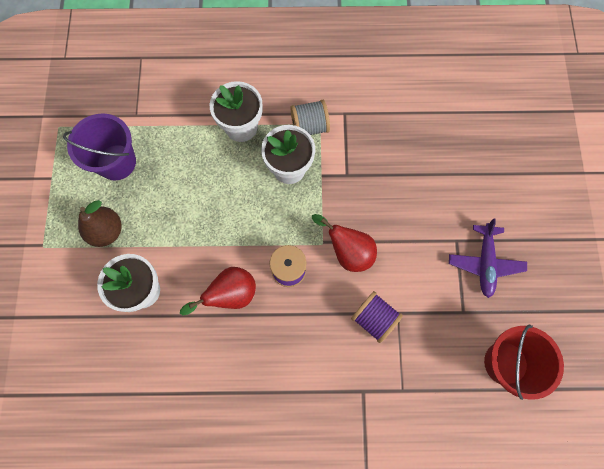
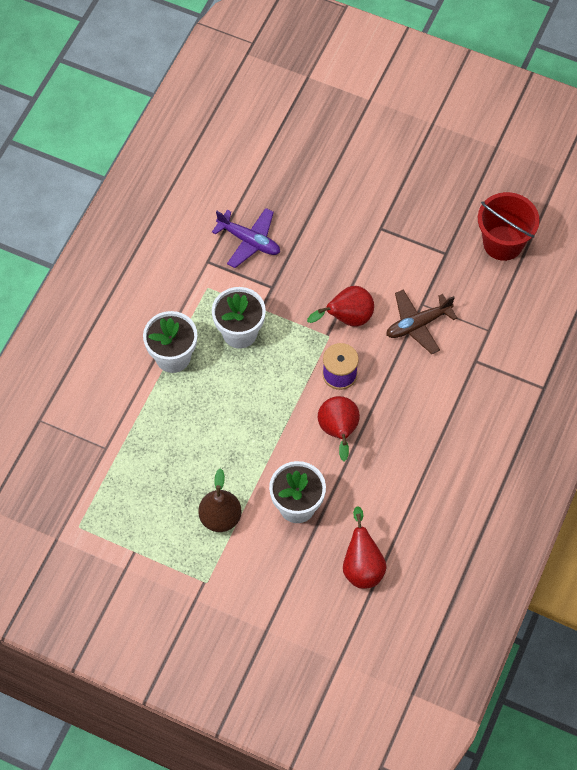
camera: 65 degrees left, 10 degrees down
(104, 375) = (362, 566): none -> red pear
(116, 162) = (150, 484): purple bucket -> none
(309, 126) = (205, 297): grey spool -> none
(374, 318) = (418, 324): purple spool -> brown plane
(485, 263) = (411, 216): purple plane -> purple plane (249, 241)

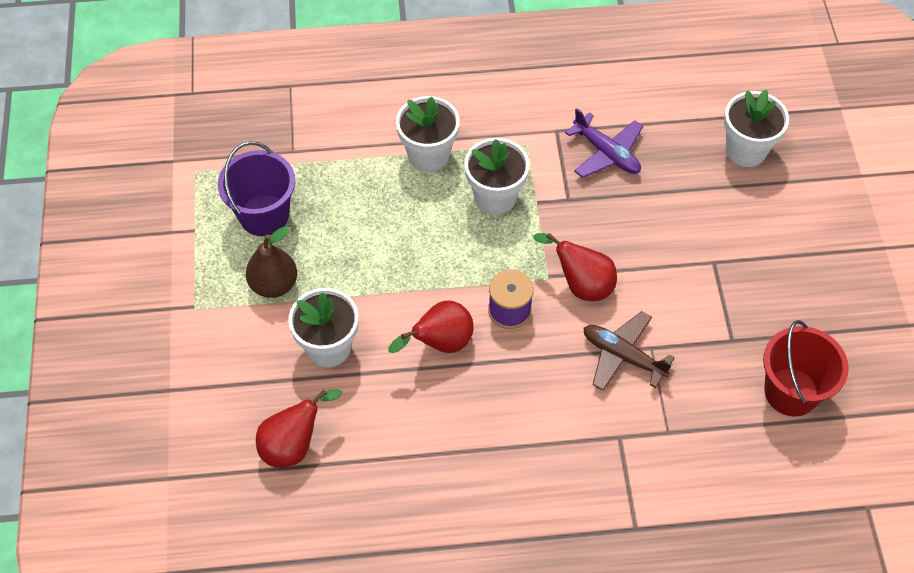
camera: 60 degrees right, 5 degrees down
(153, 496) = (264, 215): none -> purple bucket
(249, 241) = (606, 153): purple plane -> purple plane turned 45 degrees counterclockwise
(304, 154) = (746, 150): none -> white flower pot

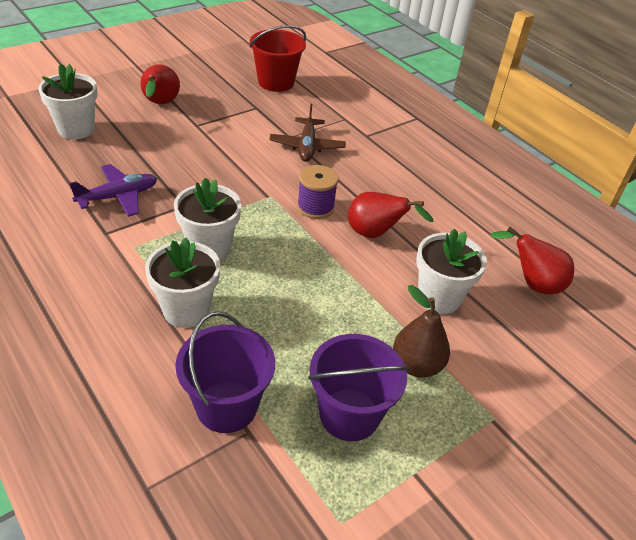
camera: 125 degrees left, 15 degrees down
(321, 146) = (226, 406): none -> purple bucket
(581, 284) = (263, 178): red pear -> red pear (160, 104)
(606, 153) = (118, 197): purple plane -> purple plane turned 45 degrees clockwise

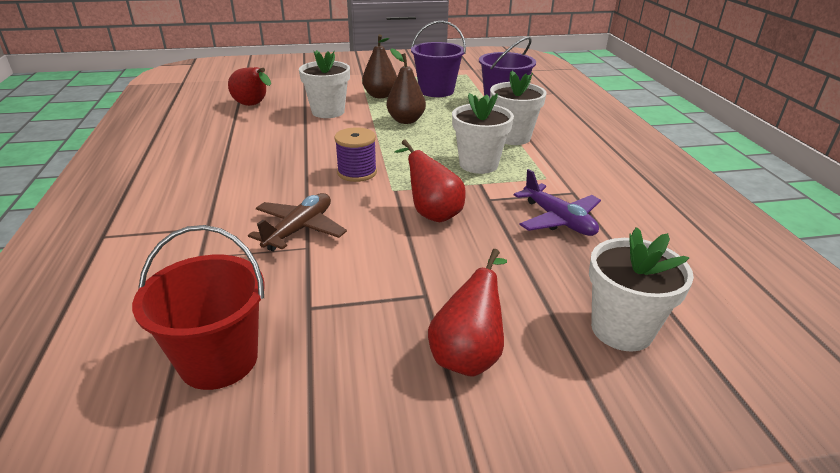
camera: 150 degrees left, 10 degrees down
(118, 197) = (558, 220): purple plane -> purple plane turned 120 degrees counterclockwise
(334, 308) = (406, 120): none -> brown pear
(375, 234) = (326, 146): red pear -> red pear (432, 213)

